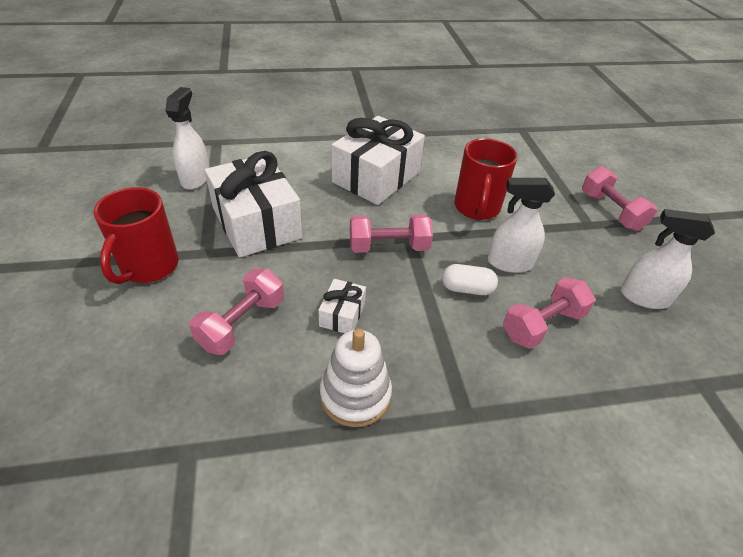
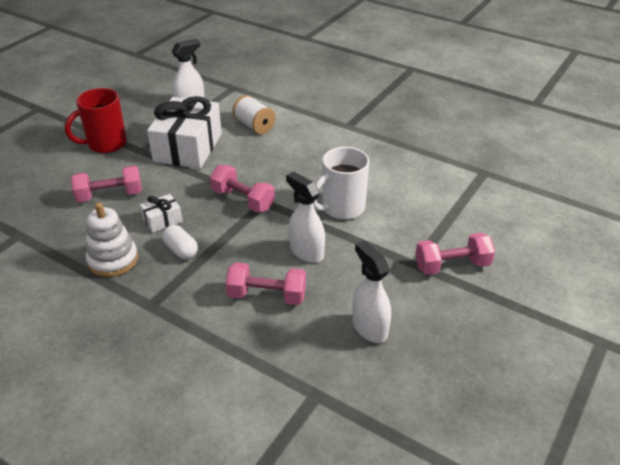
camera: 45 degrees right, 5 degrees down
(294, 170) = (254, 126): none -> white spool
(376, 177) = (302, 154): white gift -> none
(467, 289) = (253, 249): white capsule -> white capsule (181, 250)
(476, 208) = (341, 208): red mug -> white mug
(611, 211) = (452, 266): pink dumbbell -> pink dumbbell turned 60 degrees clockwise

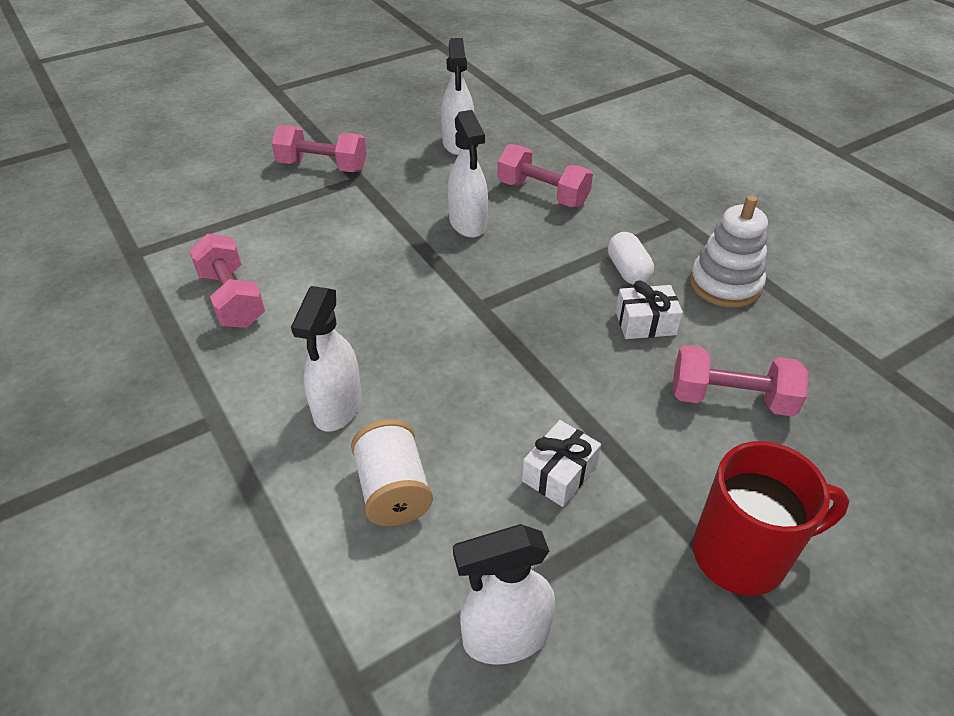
camera: 155 degrees left, 5 degrees up
(188, 147) = (559, 473): white gift -> white gift, size x0.45
(243, 200) = (509, 319): pink dumbbell -> pink dumbbell (232, 299)
(300, 142) = (337, 407): none -> white spray bottle
(341, 208) = (378, 263): white mug -> none

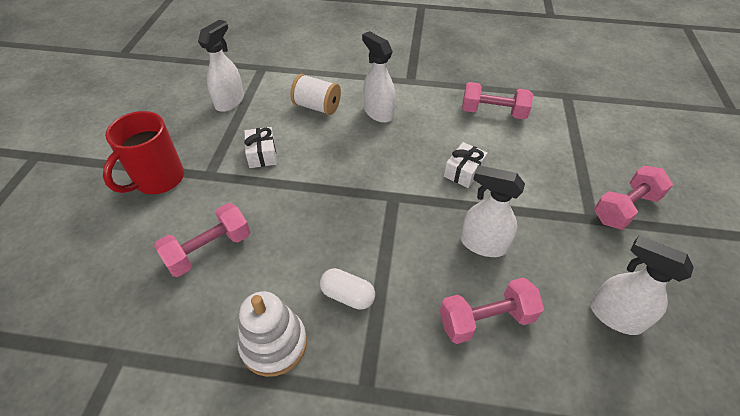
camera: 130 degrees right, 5 degrees up
(645, 323) = (297, 261): white gift -> white gift (463, 172)

